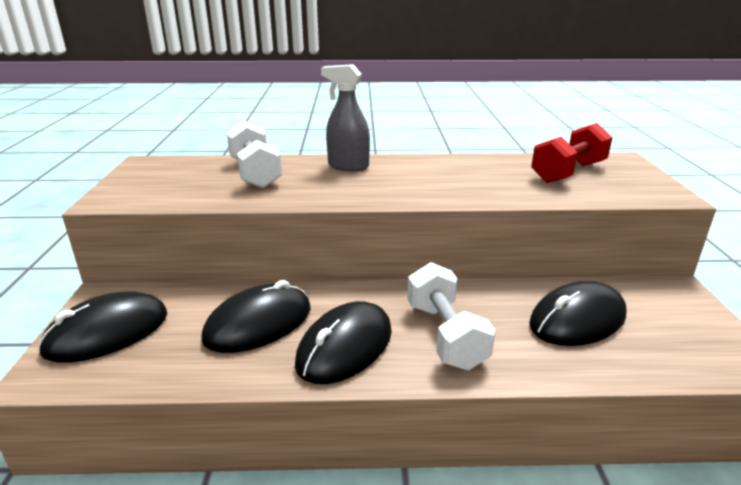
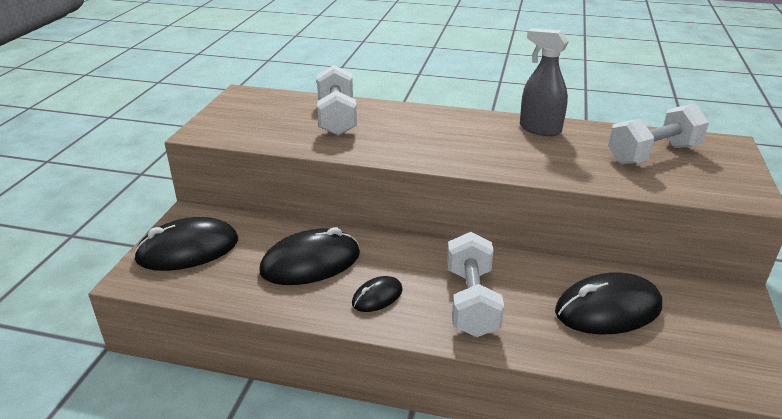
camera: 15 degrees right, 5 degrees up
(345, 347) = (377, 297): black mouse -> black mouse, size x0.53
(348, 166) = (427, 120): grey spray bottle -> grey spray bottle (539, 129)
(568, 172) = (653, 154): red dumbbell -> white dumbbell

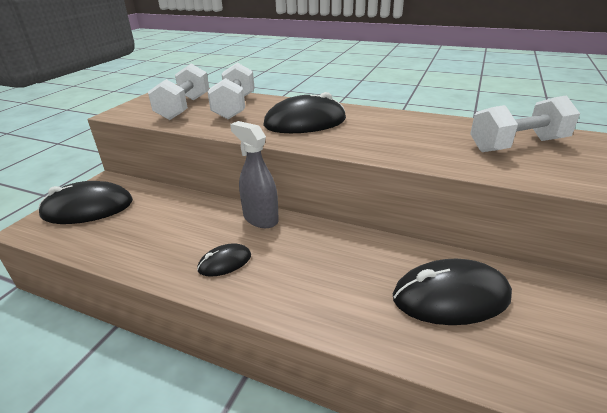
camera: 10 degrees right, 0 degrees up
(310, 262) = (181, 226): black mouse -> black mouse (305, 122)
(471, 302) = (312, 275): white dumbbell -> white dumbbell (184, 108)
(539, 129) = (409, 121): grey spray bottle -> grey spray bottle (260, 218)

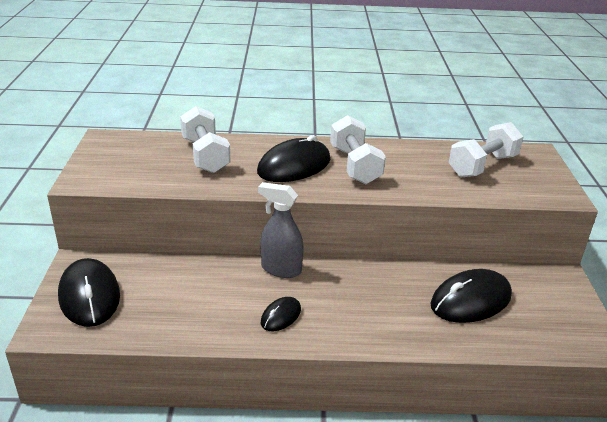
camera: 25 degrees left, 0 degrees up
(88, 208) = (89, 296): black mouse -> black mouse turned 75 degrees counterclockwise
(184, 108) = (149, 164): white dumbbell -> white dumbbell (355, 165)

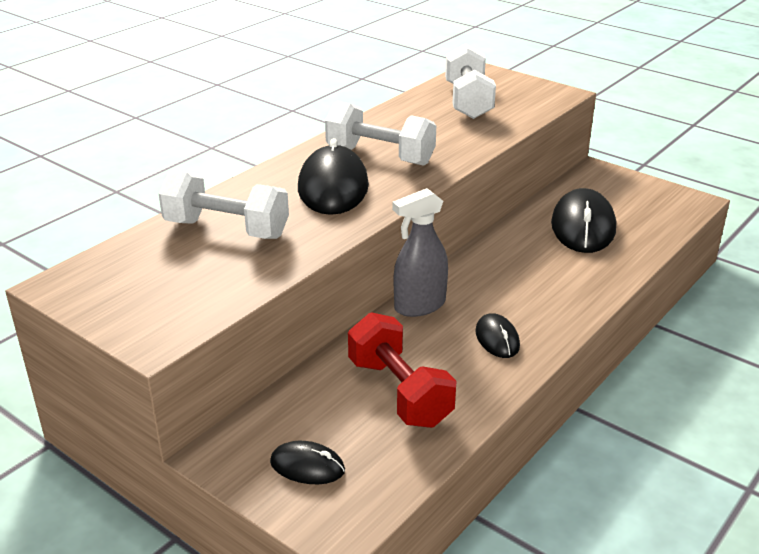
camera: 50 degrees left, 0 degrees up
(89, 296) = (307, 466): black mouse -> black mouse, size x0.53
(184, 299) = (399, 392): none -> red dumbbell

